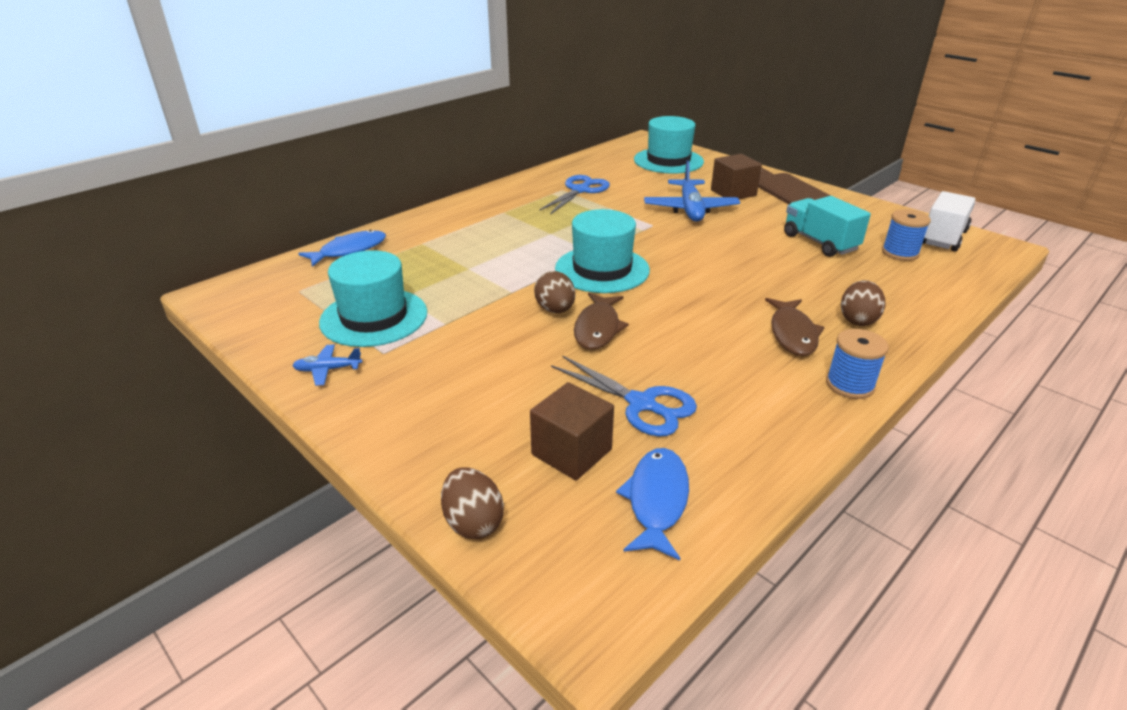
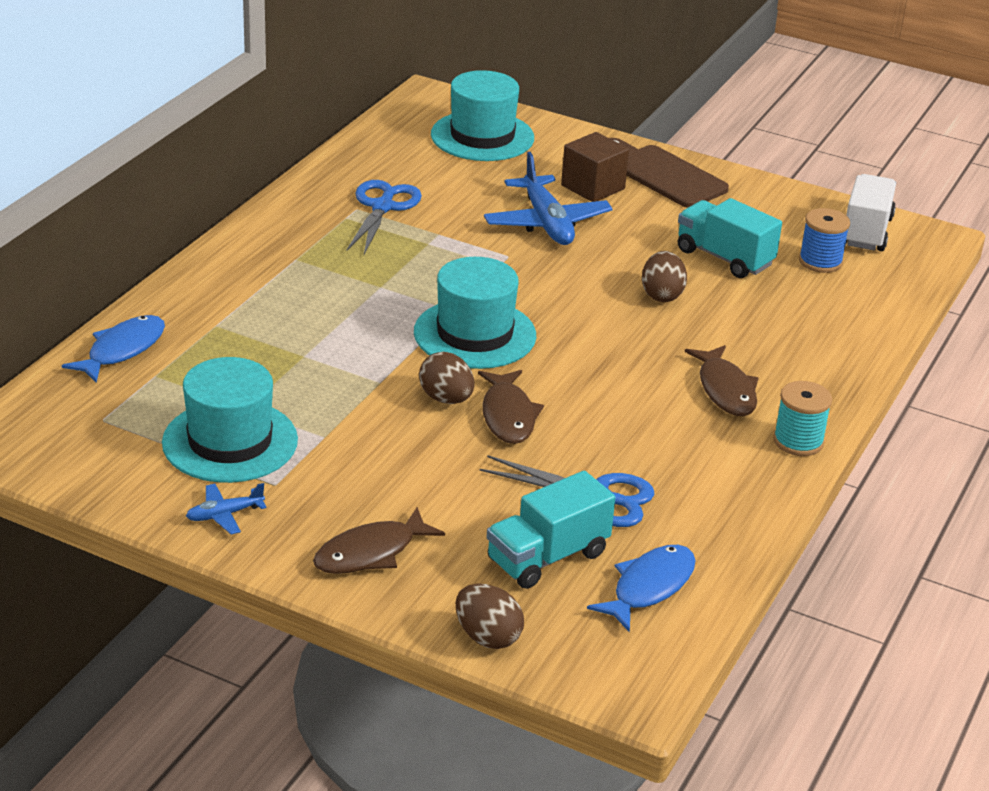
camera: 20 degrees left, 0 degrees up
(419, 420) = (371, 553): none -> brown fish
(571, 452) = (547, 557): brown cube -> turquoise truck
(656, 500) = (649, 587): blue fish -> blue fish turned 45 degrees clockwise
(849, 385) = (798, 441): blue spool -> turquoise spool
(857, 320) = (790, 362): brown egg -> brown egg (662, 295)

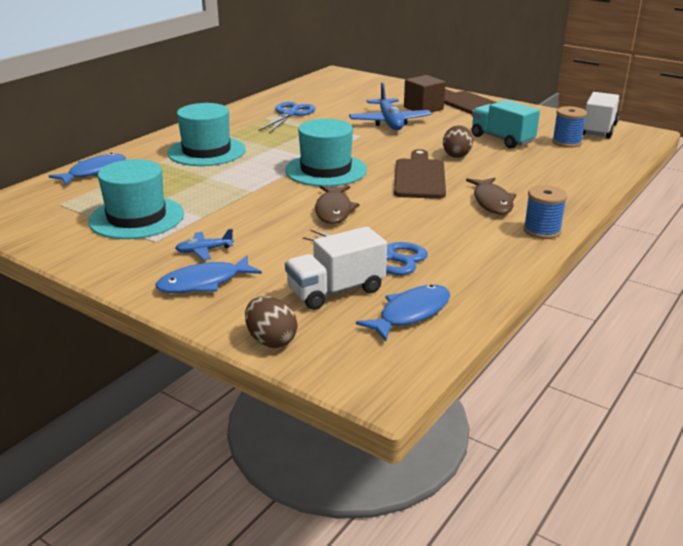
camera: 10 degrees right, 5 degrees down
(224, 514) = (110, 256): blue plane -> blue plane (204, 250)
(371, 553) = (204, 283): brown fish -> blue fish
(446, 399) = (294, 201): brown egg -> none
(482, 136) = (362, 88): turquoise hat -> turquoise hat (206, 151)
(547, 557) = (336, 291): turquoise truck -> white truck
(615, 344) = (419, 177): none -> brown cutting board
(798, 441) = (542, 231): turquoise spool -> blue spool

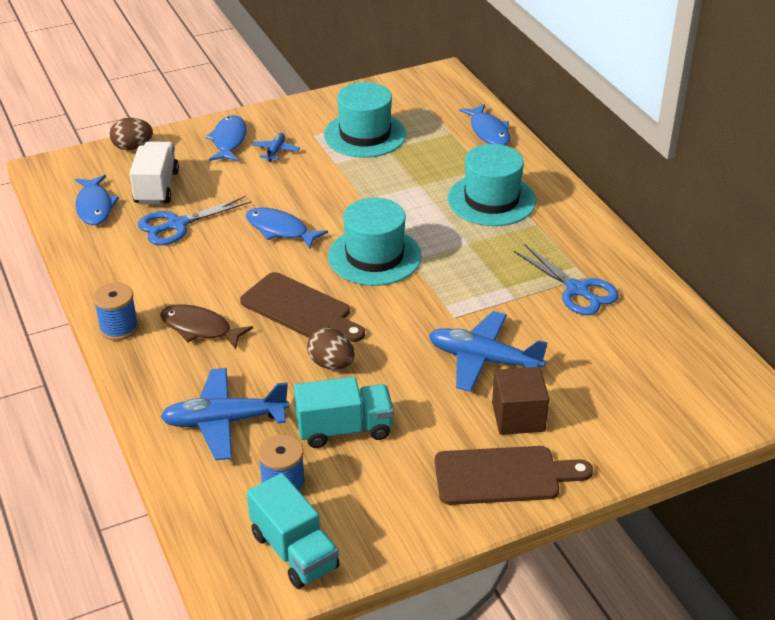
camera: 120 degrees right, 10 degrees up
(334, 210) = (280, 230): brown fish -> blue fish
(554, 168) = (224, 421): none -> blue plane
(598, 130) = (294, 551): white truck -> turquoise truck

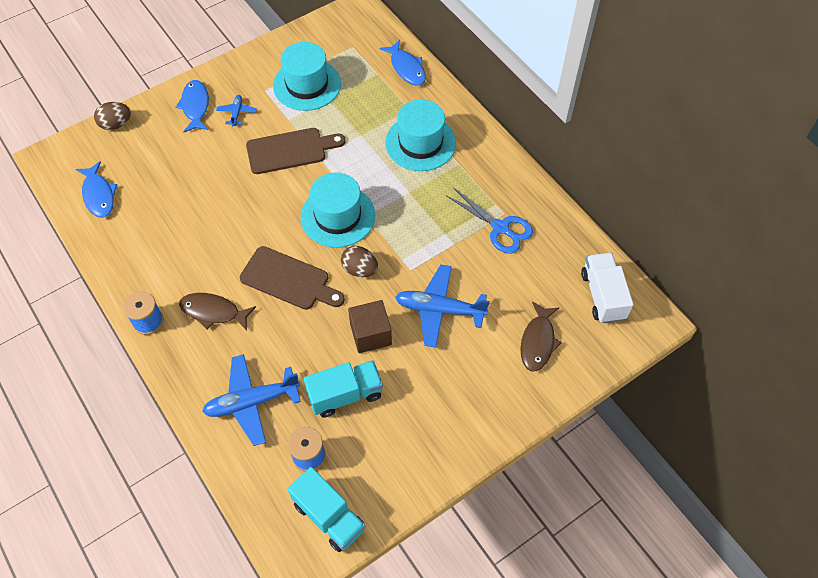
camera: 10 degrees left, 20 degrees up
(156, 187) = (146, 167): white truck -> white truck (602, 296)
(176, 225) = (171, 205): blue scissors -> none
(280, 230) = (257, 199): blue fish -> none
(331, 364) = (323, 332): brown egg -> brown egg (360, 269)
(503, 475) = (471, 419): brown cutting board -> brown cutting board (290, 150)
(518, 417) = (474, 362): brown cube -> brown cube (370, 334)
(607, 407) = (538, 342): none -> brown fish

